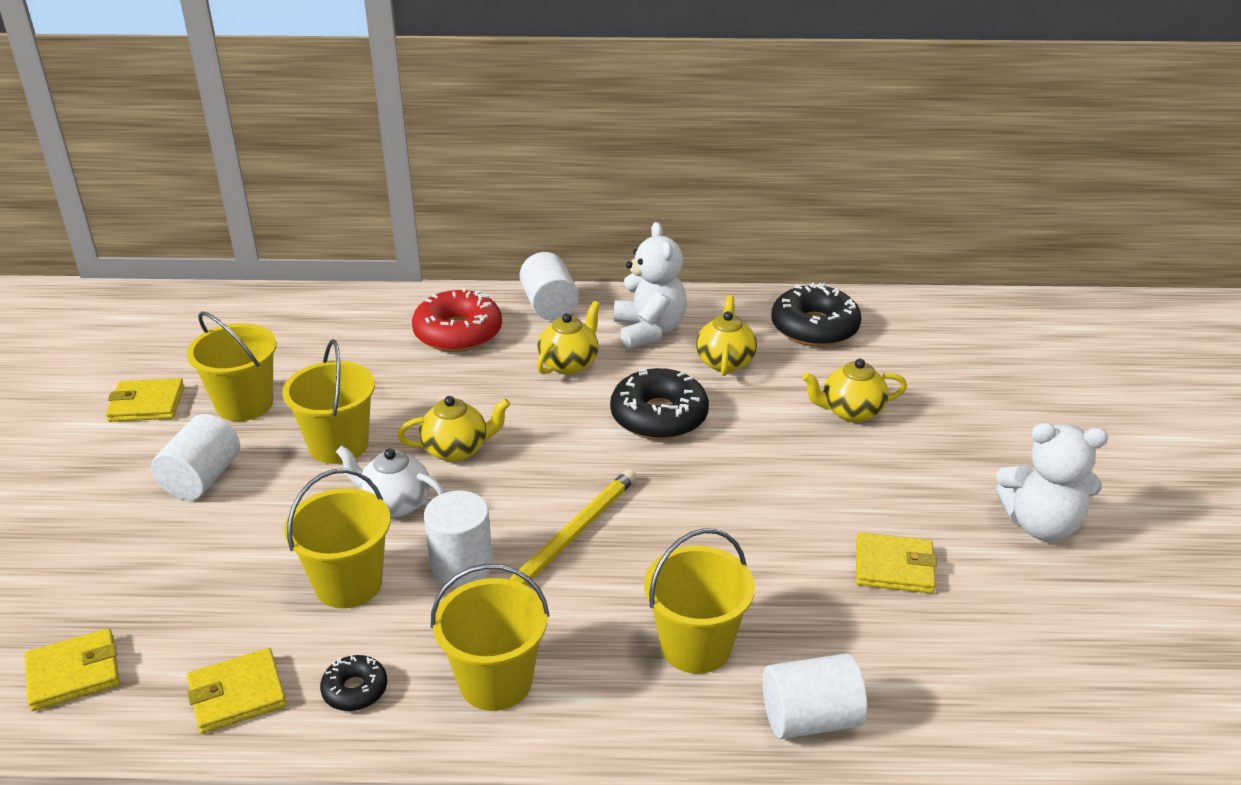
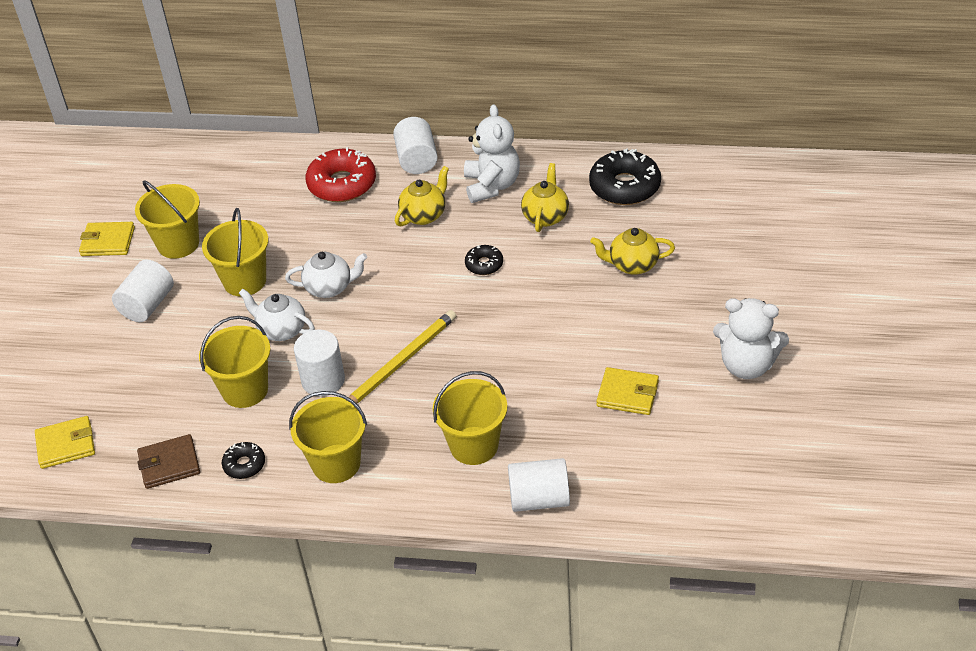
camera: 10 degrees right, 10 degrees up
(237, 694) = (169, 464): yellow wallet -> brown wallet
(456, 449) = (329, 288): yellow teapot -> white teapot
(659, 416) = (484, 264): black donut -> black donut, size x0.52

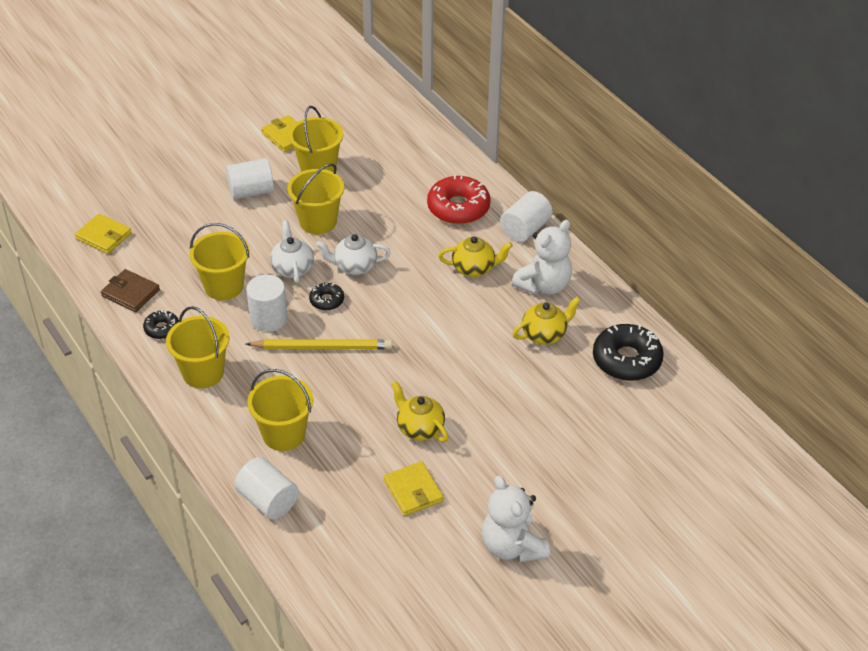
camera: 45 degrees right, 0 degrees up
(329, 288) = (354, 266): white teapot -> white teapot turned 135 degrees clockwise
(484, 264) = (460, 331): black donut -> black donut (326, 300)
(632, 265) = (547, 415): yellow teapot -> yellow teapot (419, 428)

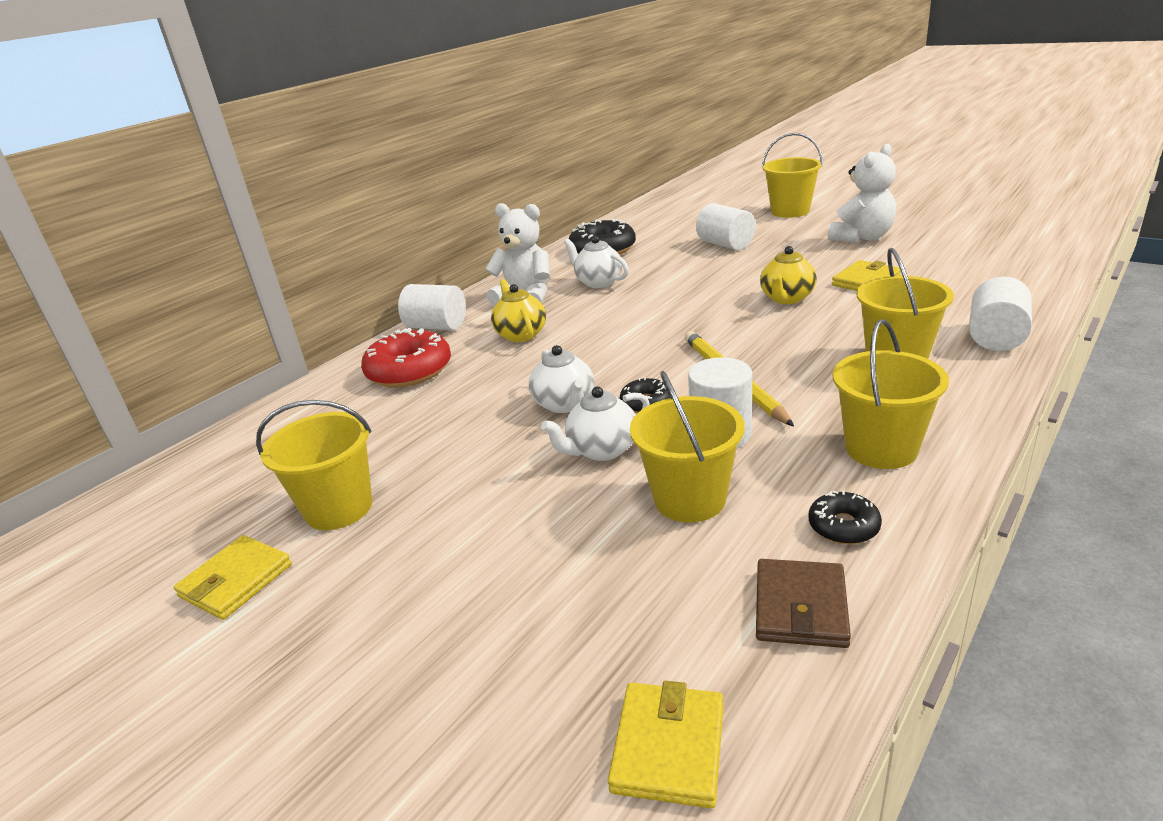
camera: 105 degrees left, 15 degrees down
(251, 191) = (424, 563): white cylinder -> white cylinder (725, 244)
(318, 221) = (481, 463): yellow bucket -> yellow bucket (790, 211)
(544, 334) = (598, 282): yellow teapot -> white teapot

